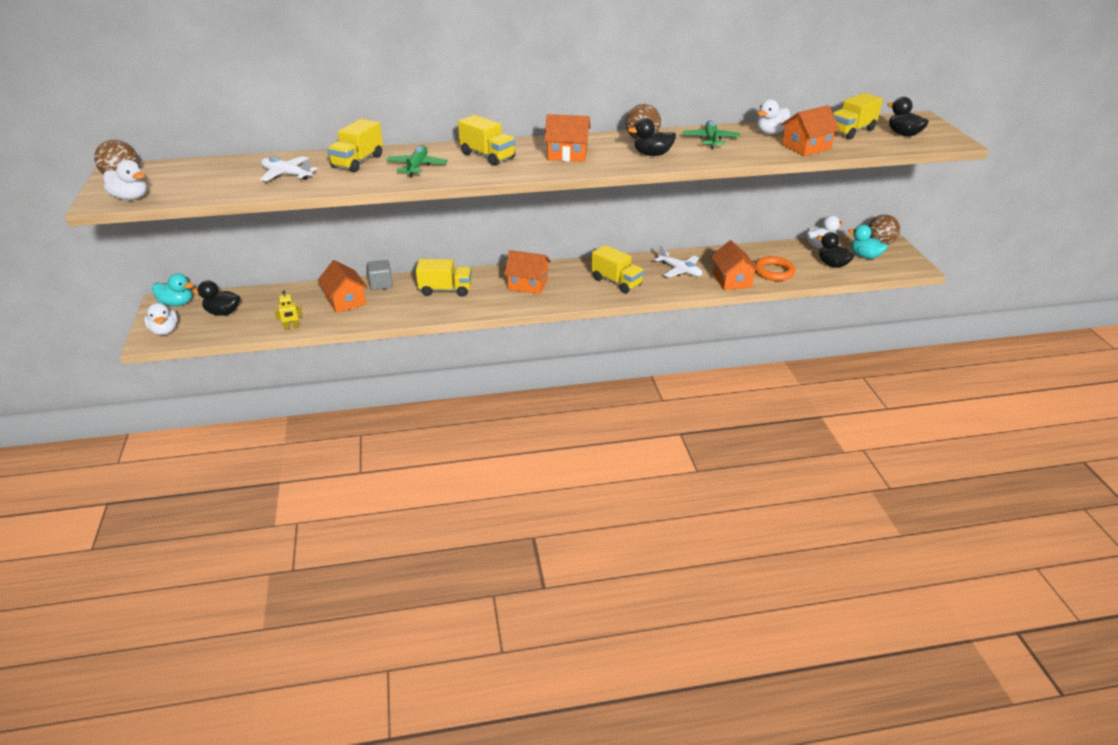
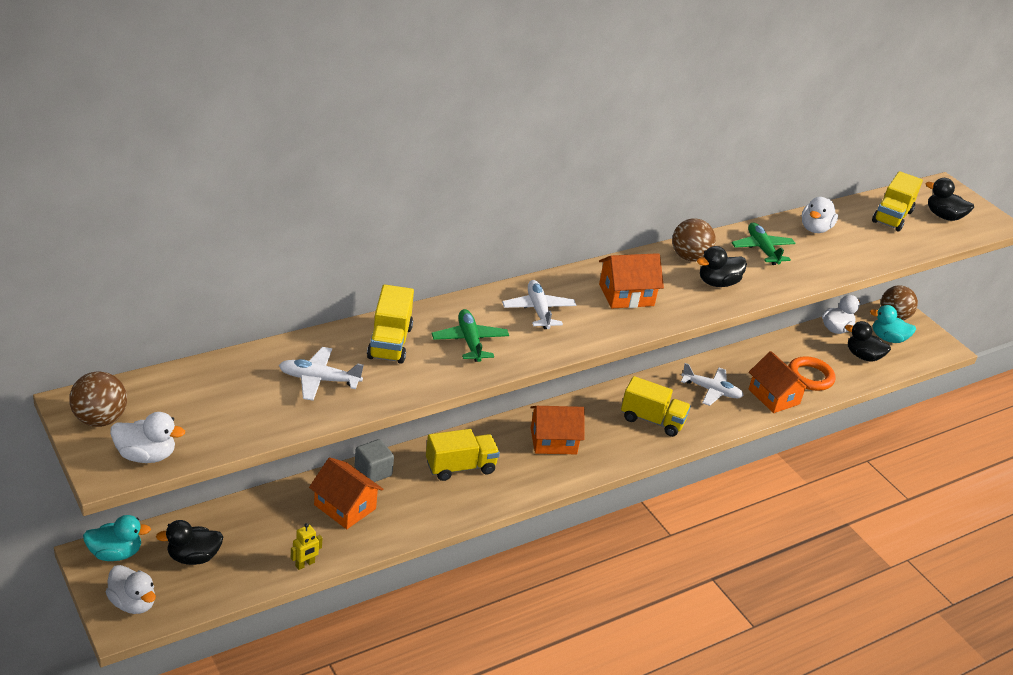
camera: 25 degrees left, 0 degrees up
(487, 156) = (538, 310): yellow truck -> white plane
(806, 147) = (864, 250): orange house -> none

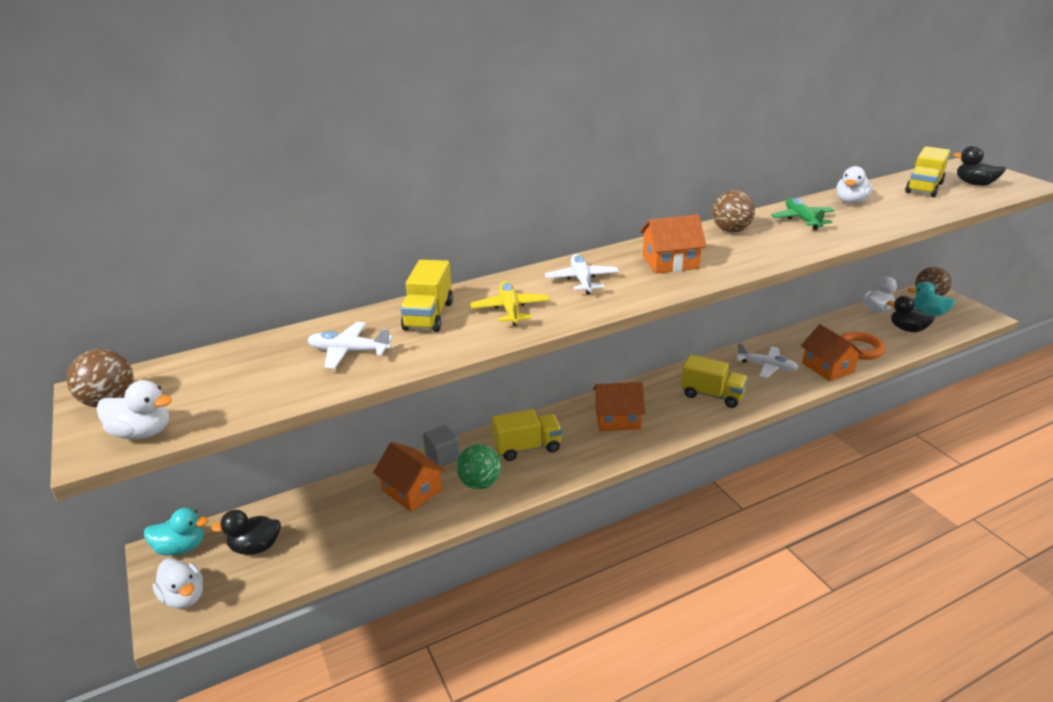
camera: 10 degrees right, 5 degrees down
(305, 564) = (364, 548): yellow robot -> none
(414, 503) = (480, 483): none -> green ball
(469, 341) = (510, 309): green plane -> yellow plane
(717, 283) = (761, 247): black duck -> none

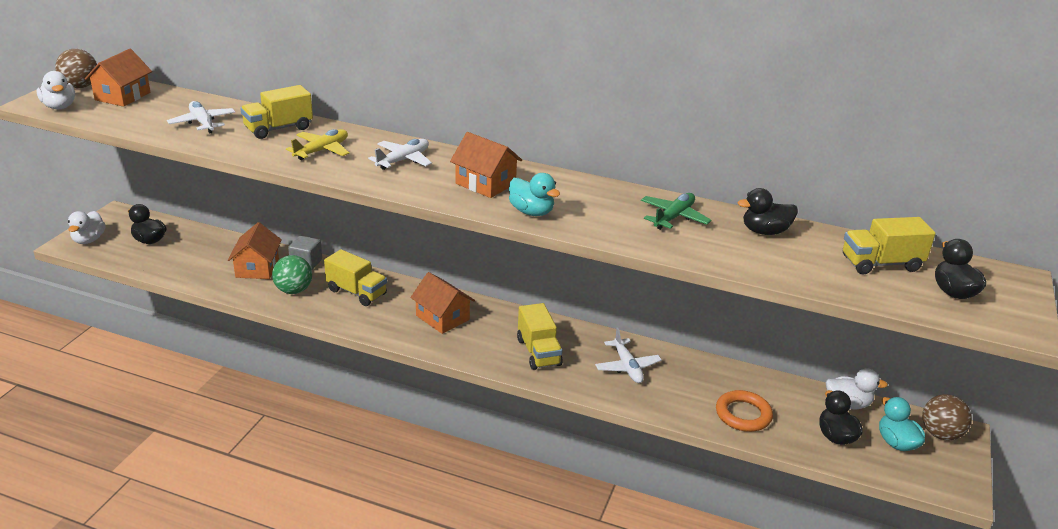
camera: 45 degrees right, 0 degrees up
(181, 547) = (126, 217): turquoise duck -> turquoise duck (531, 212)
(731, 230) = (593, 191): brown ball -> none
(827, 367) = (677, 404): orange house -> orange house (123, 96)
(851, 201) = (765, 231): white duck -> black duck

